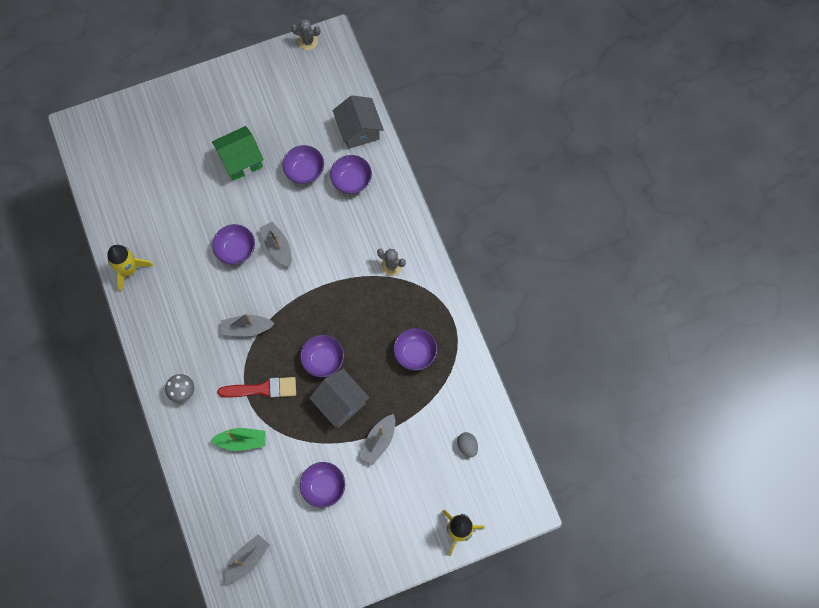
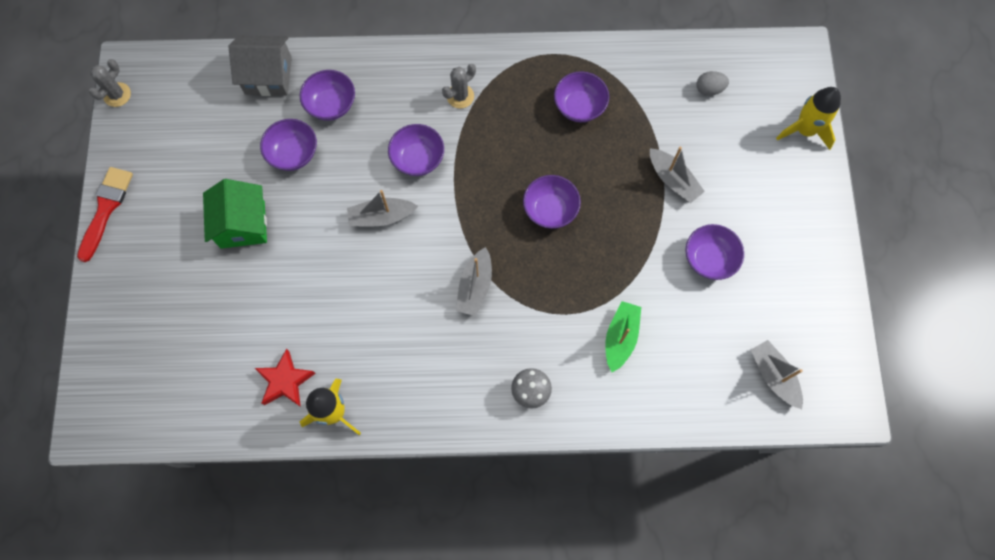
camera: 70 degrees left, 0 degrees up
(141, 231) = (285, 381): none -> red star
(236, 250) = (364, 268): purple bowl -> purple bowl (418, 159)
(262, 389) = (562, 292): red brush -> red brush (106, 209)
(340, 403) = (611, 207): grey house -> none

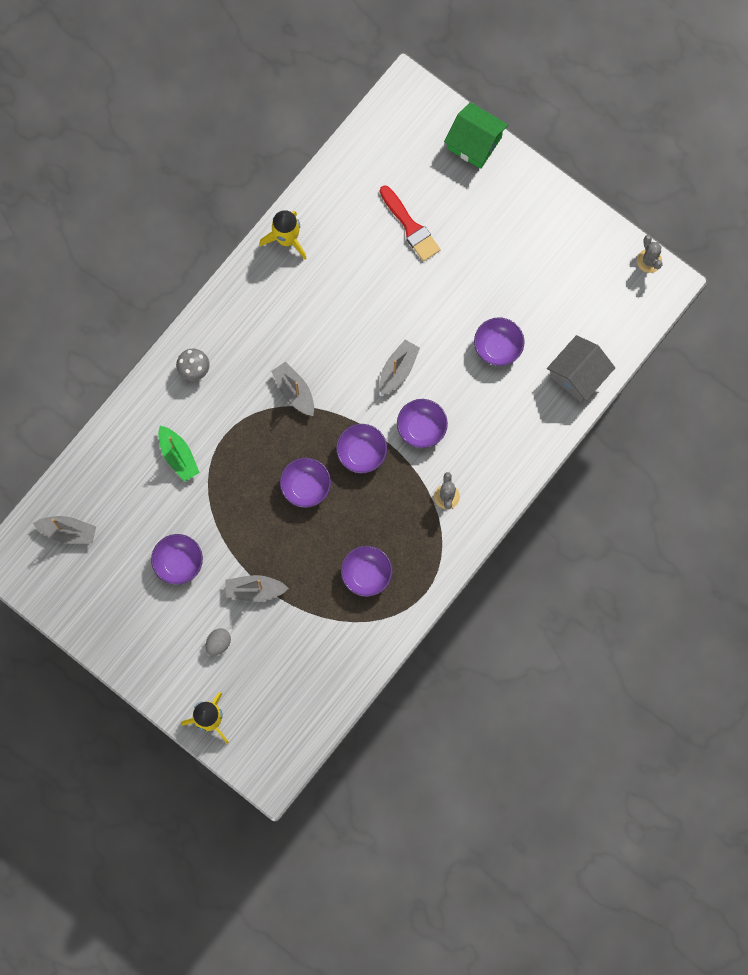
camera: 130 degrees right, 5 degrees up
(106, 209) = (558, 195): red brush -> red brush (410, 227)
(242, 224) = (470, 275): green house -> green house (474, 143)
(285, 381) = (333, 225): red star -> none
(331, 105) = (516, 401): purple bowl -> purple bowl (361, 453)
(709, 89) = (300, 681): grey egg -> grey egg (218, 643)

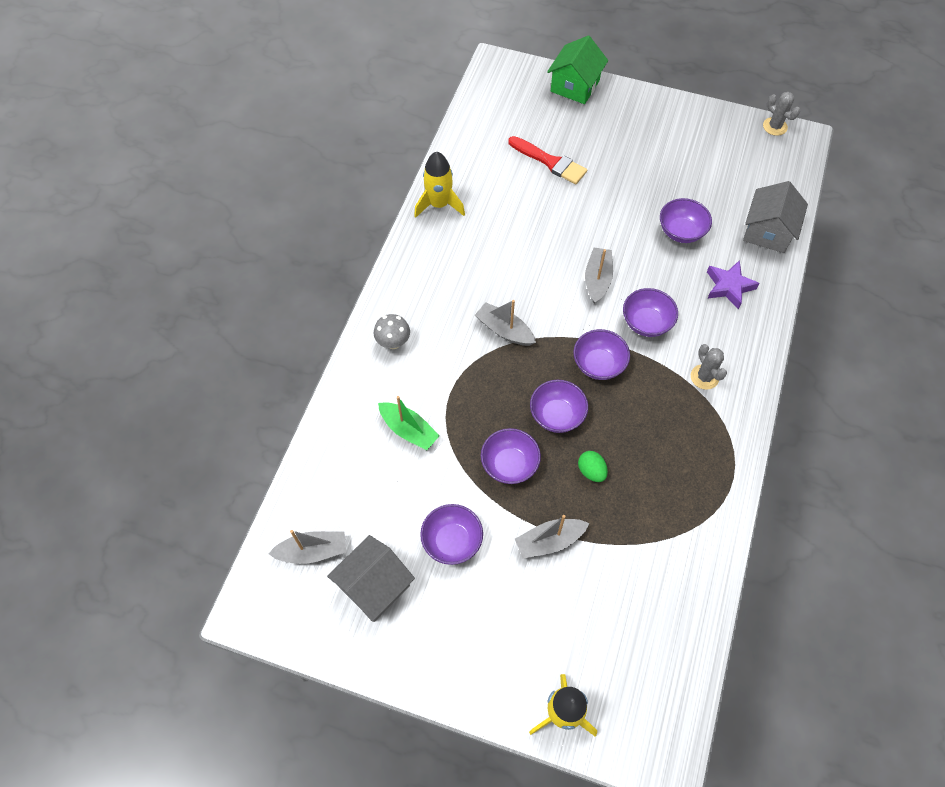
camera: 20 degrees left, 15 degrees down
(106, 576) = (374, 586): none -> grey house
(218, 643) = (534, 616): grey egg -> none
(313, 545) = (591, 471): none -> green egg
(366, 574) = (662, 481): purple bowl -> purple bowl (509, 464)
(474, 143) = (575, 86): green house -> green house turned 75 degrees counterclockwise
(512, 418) = (729, 286): none -> purple star

